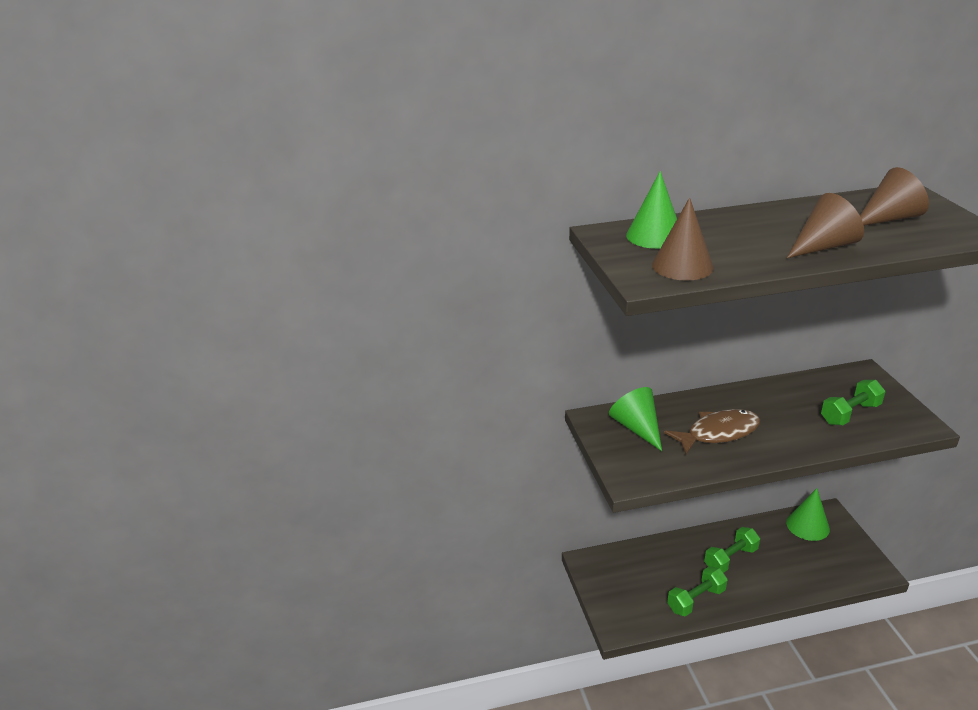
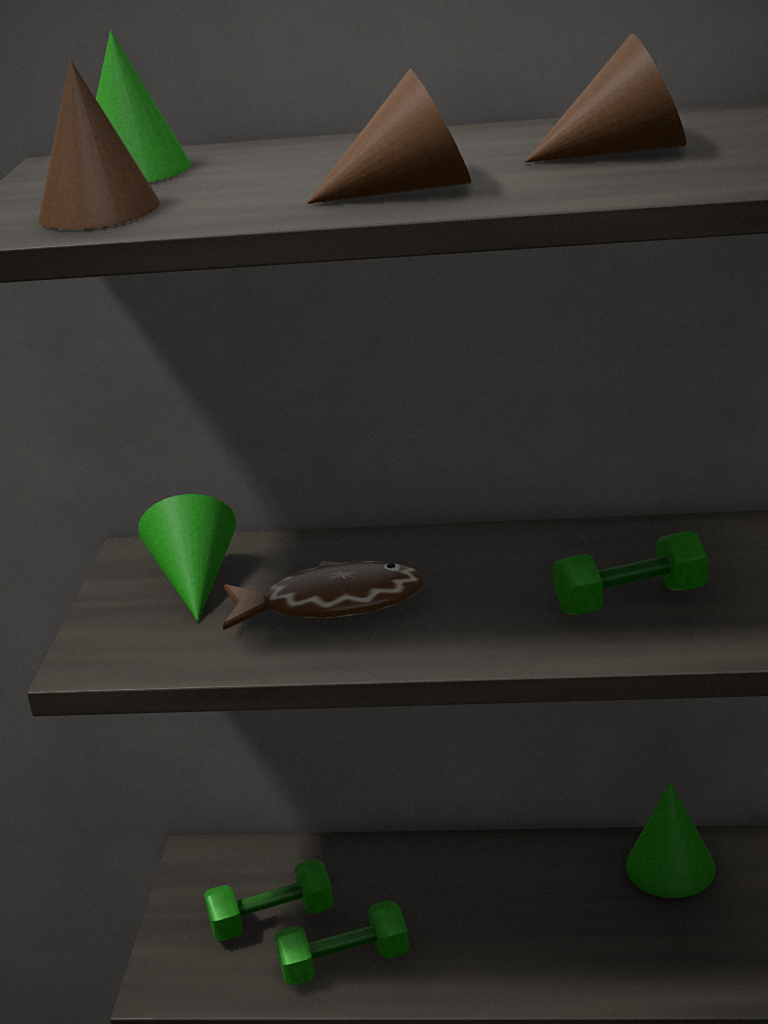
camera: 20 degrees right, 5 degrees down
(730, 559) = (467, 901): green dumbbell -> green dumbbell (272, 919)

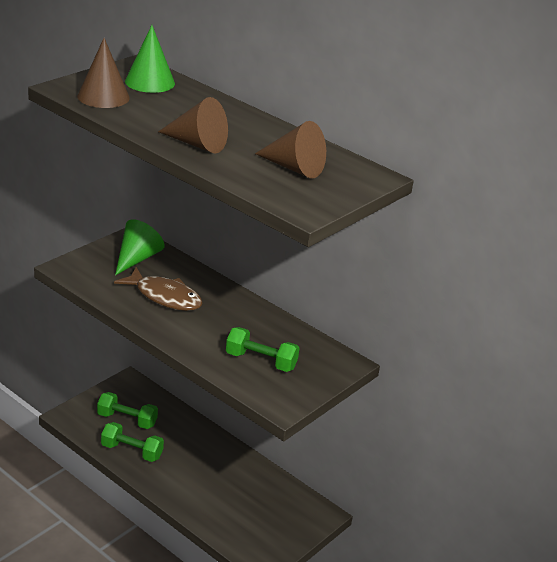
camera: 30 degrees right, 5 degrees up
(670, 866) = (289, 502): green cone -> none

